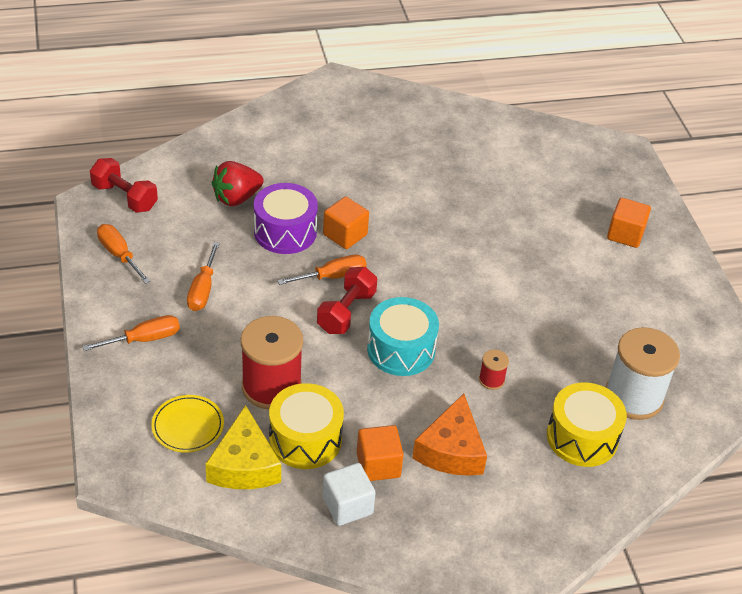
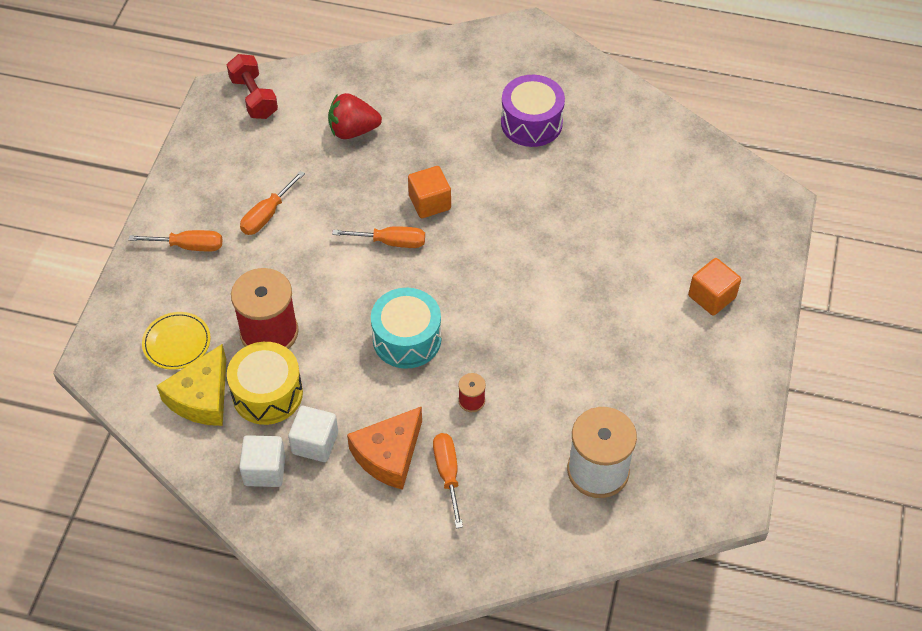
camera: 30 degrees right, 10 degrees up
(119, 255) = (215, 155): orange screwdriver -> orange screwdriver (448, 474)
(285, 232) = (376, 181): purple drum -> purple drum (531, 123)
(346, 312) = (381, 283): red dumbbell -> none
(378, 465) = (315, 443): orange cube -> white cube
(582, 437) = (519, 491): yellow drum -> none

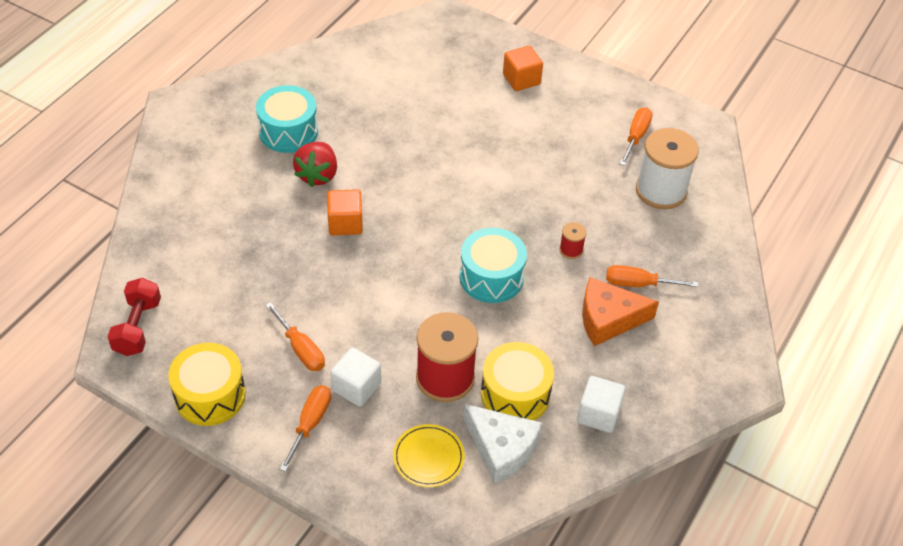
camera: 75 degrees left, 5 degrees down
(198, 169) = (210, 395): none -> yellow drum
(202, 397) = (501, 448): yellow cheese -> white cheese
(254, 97) = (138, 327): red dumbbell -> red dumbbell turned 75 degrees counterclockwise
(315, 443) = (580, 369): white cube -> white cube (356, 387)
(353, 130) = (228, 257): red strawberry -> red strawberry (317, 175)
(389, 455) = (608, 319): orange cheese -> orange cheese turned 120 degrees clockwise
(391, 242) = (378, 262): orange screwdriver -> orange screwdriver (636, 137)
(531, 123) = (288, 131): purple drum -> turquoise drum

